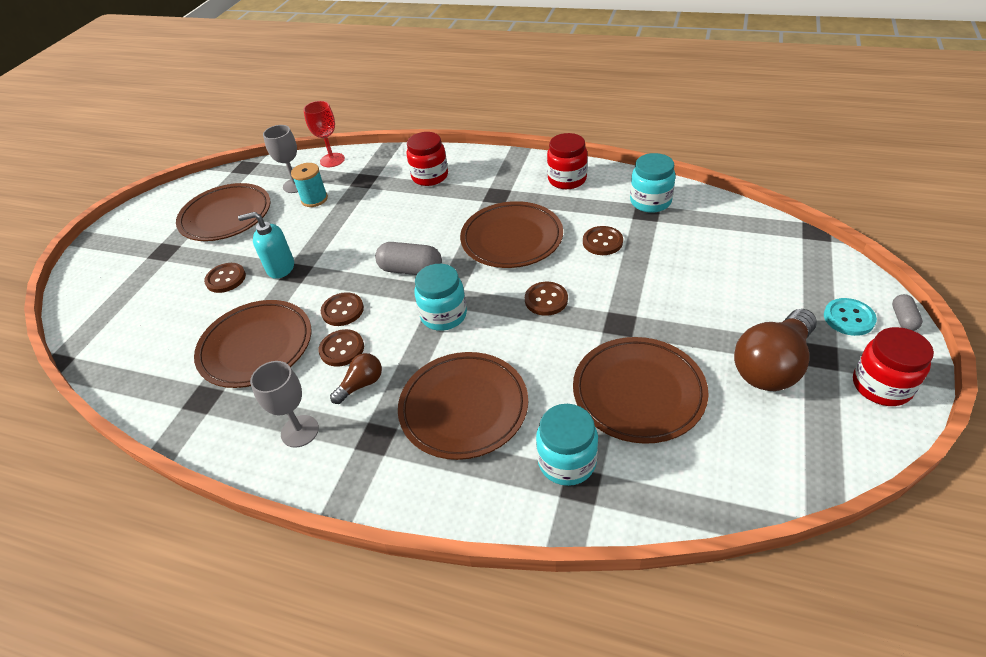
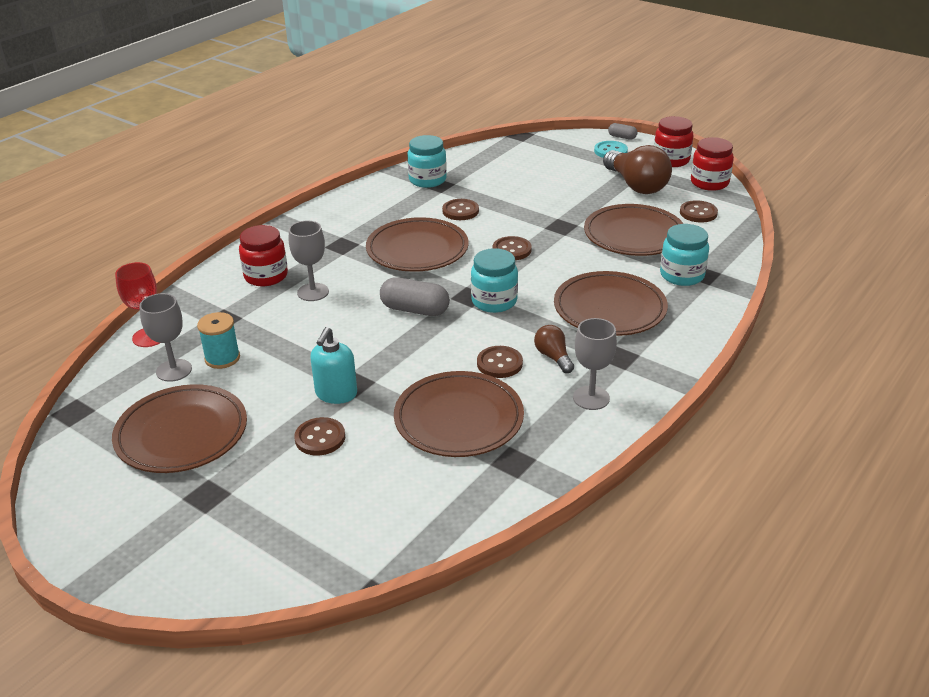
camera: 75 degrees left, 10 degrees down
(342, 310) = (444, 357): brown button -> brown button (698, 213)
(411, 270) = (415, 310): grey capsule -> grey capsule turned 75 degrees clockwise
(416, 207) = (313, 292): none -> grey goblet
(567, 179) = (356, 207): red jar -> red jar (709, 183)

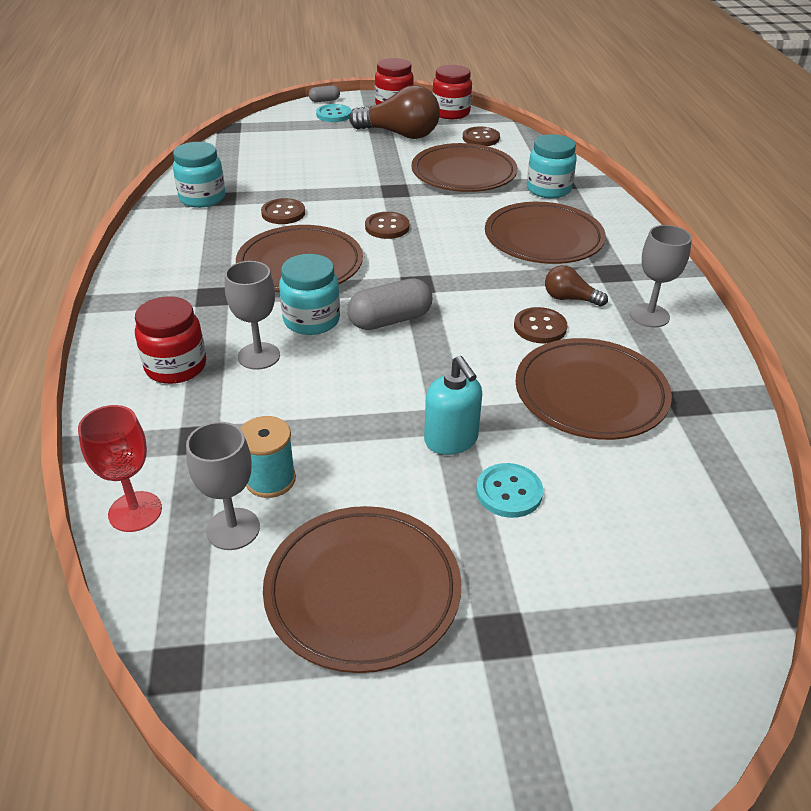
camera: 45 degrees left, 5 degrees up
(320, 438) = (509, 492): brown button -> turquoise button
(494, 301) = (446, 277): turquoise jar -> turquoise jar (311, 320)

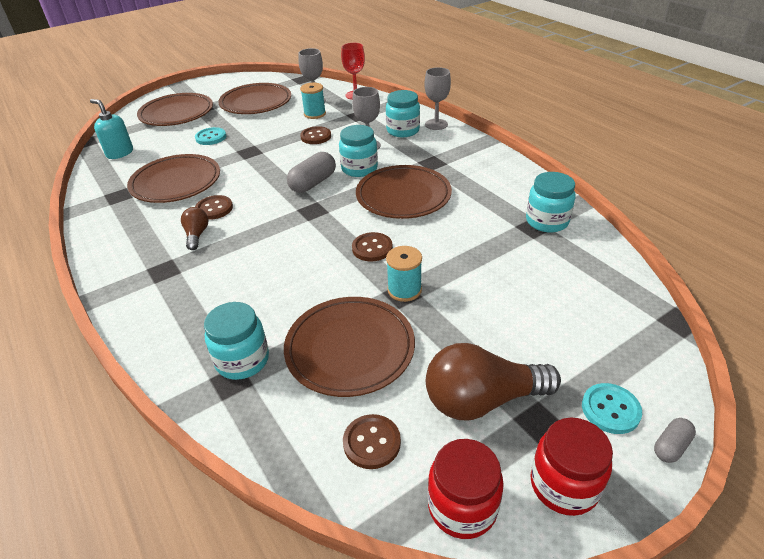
camera: 155 degrees right, 0 degrees up
(176, 367) = (403, 130): red jar -> turquoise jar
(283, 213) = (467, 231): brown button -> brown button (316, 136)
(390, 191) = (404, 290): none -> turquoise spool
(451, 440) = (245, 145): turquoise soap dispenser -> turquoise soap dispenser (120, 153)
(543, 239) = (230, 284): brown plate -> brown plate (177, 113)
(569, 299) = (197, 235): brown light bulb -> brown light bulb turned 90 degrees counterclockwise
(649, 315) = (135, 241): grey goblet -> grey goblet (436, 124)

